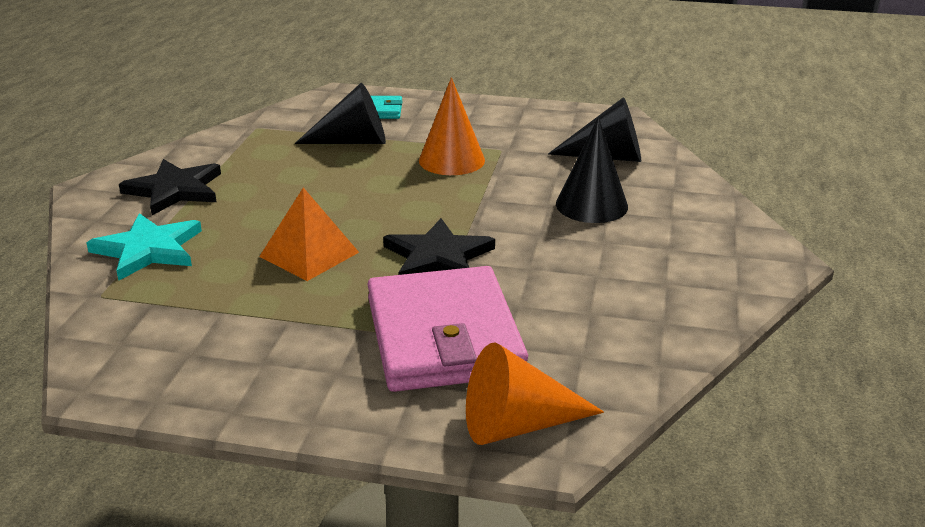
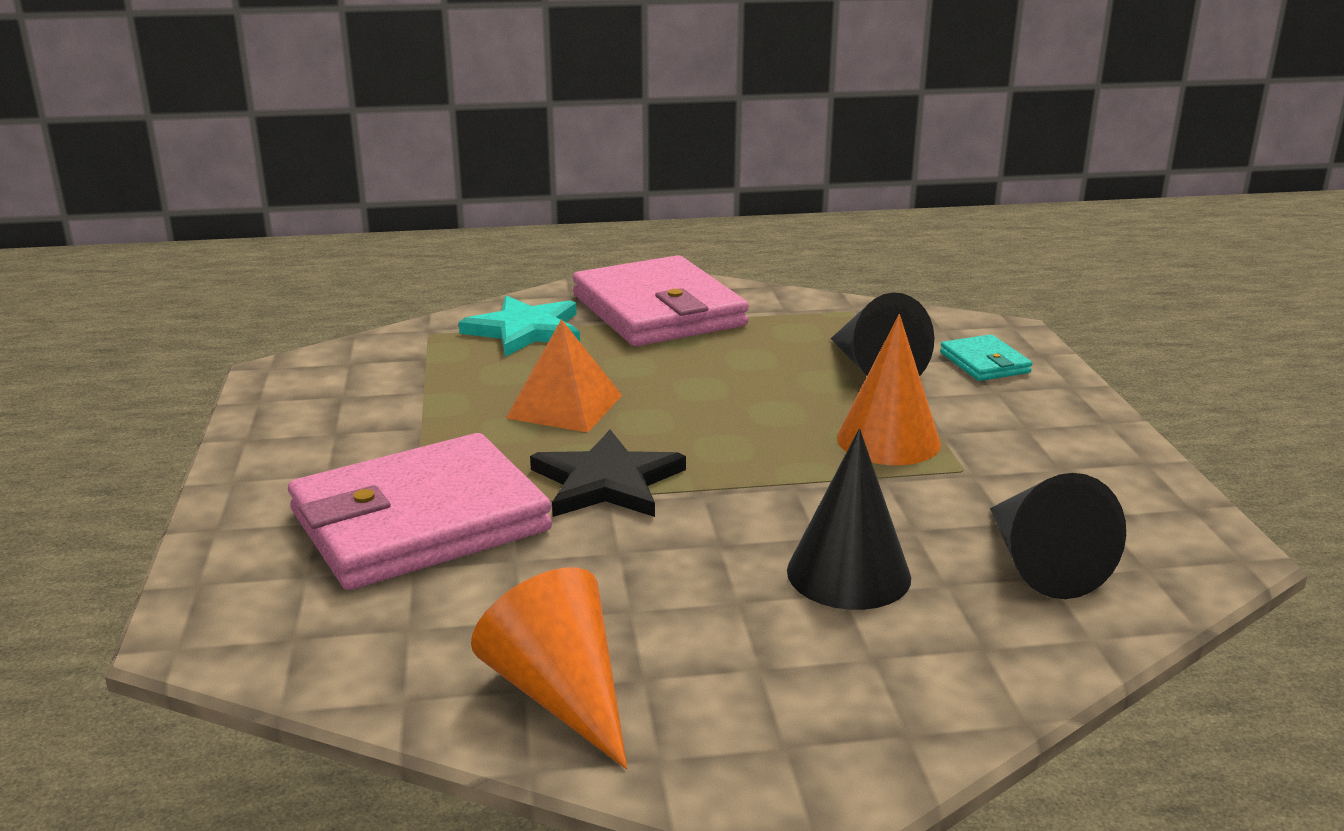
camera: 70 degrees right, 5 degrees down
(174, 190) = (658, 310): black star -> pink wallet
(518, 425) = (242, 604): orange cone -> orange cone (561, 694)

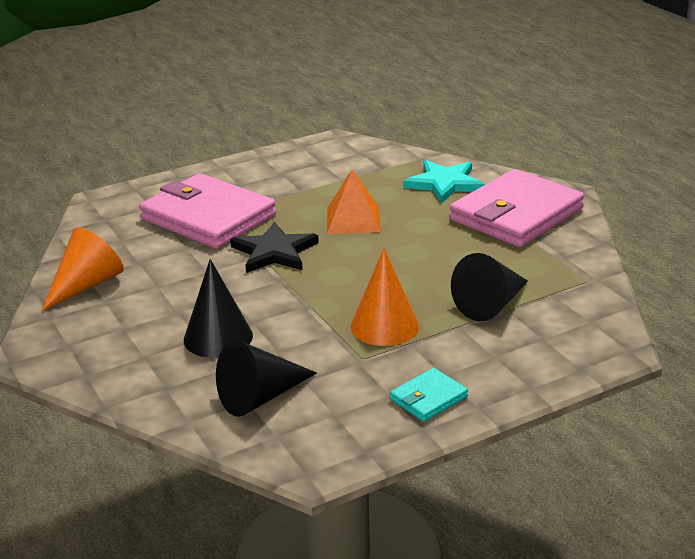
camera: 70 degrees right, 5 degrees up
(984, 363) = (541, 346): turquoise wallet -> turquoise wallet (428, 398)

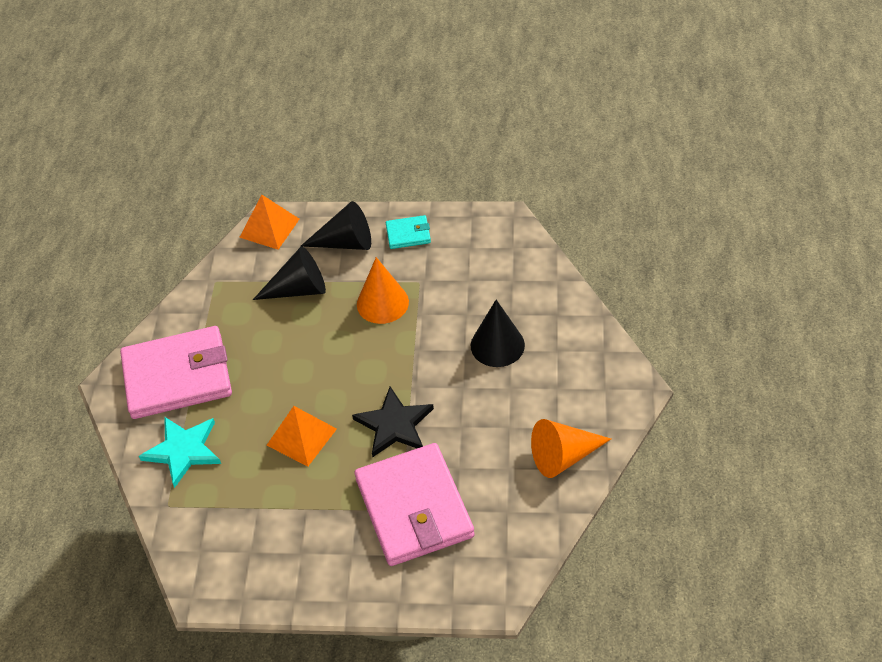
camera: 145 degrees left, 20 degrees up
(260, 397) = (503, 279): black cone -> black cone (345, 242)
(603, 342) = (269, 228): none -> orange pyramid

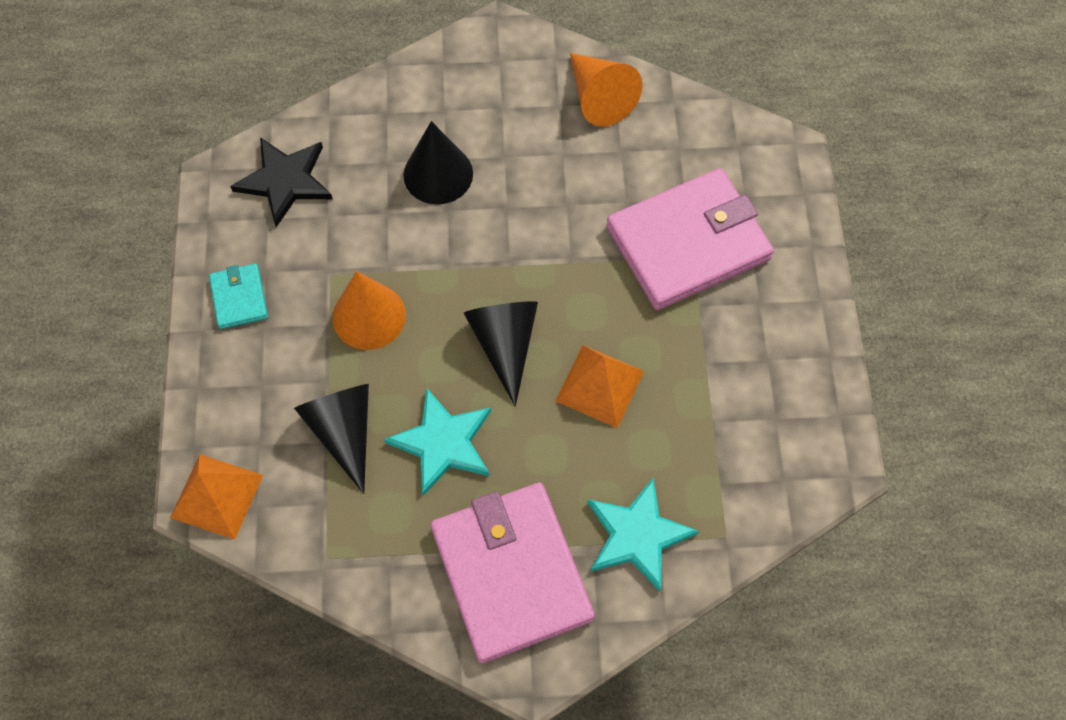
camera: 100 degrees left, 15 degrees up
(278, 342) = (443, 443): none -> turquoise star
(345, 242) = (252, 380): black cone -> black cone (505, 345)
(394, 425) = (570, 278): black star -> black star (285, 181)

